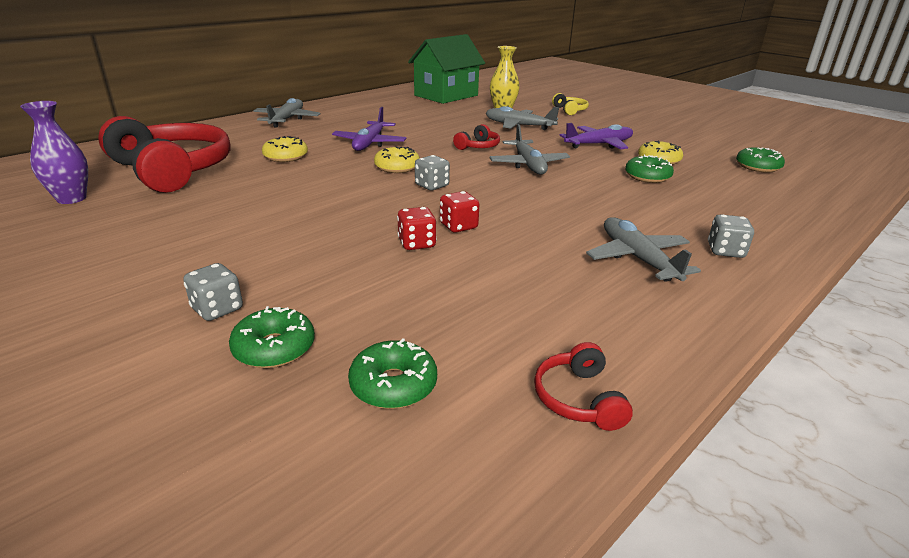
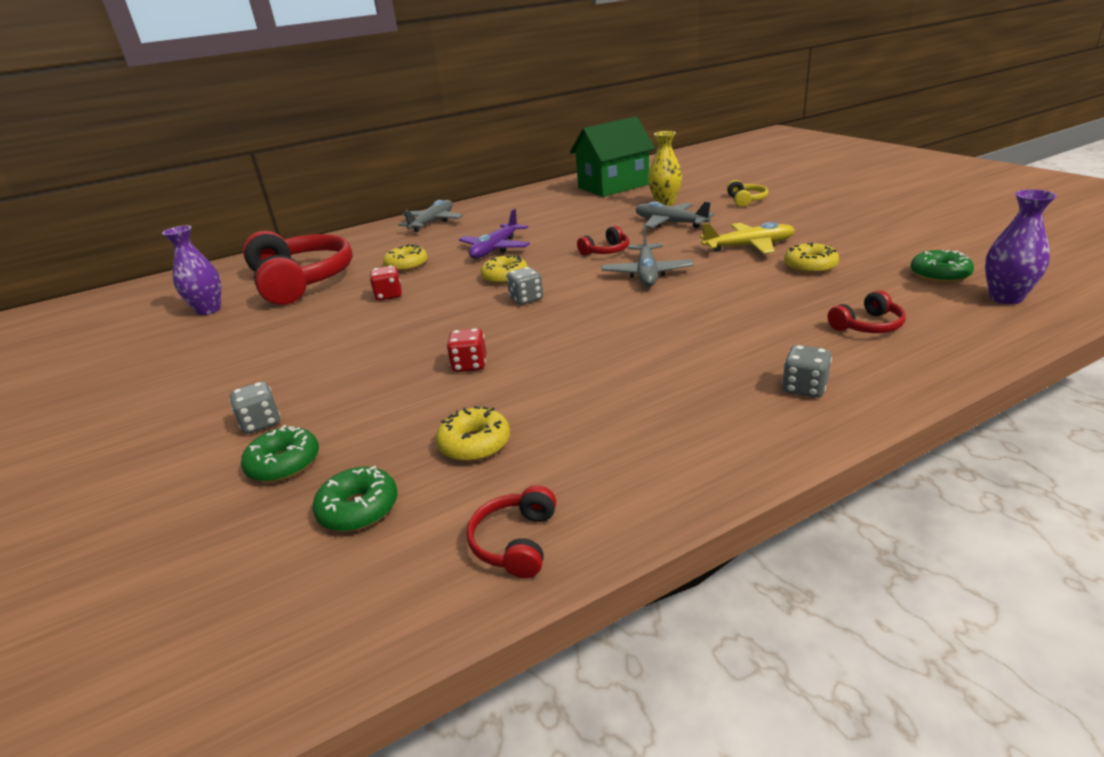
camera: 20 degrees right, 0 degrees up
(458, 226) = (523, 347): red dice -> red dice (389, 296)
(473, 313) = (475, 444): none -> yellow donut
(598, 145) = (748, 246): purple plane -> yellow plane
(638, 259) = (690, 393): grey plane -> none
(647, 176) = (779, 289): green donut -> none
(735, 203) = (867, 325): none -> red headphones
(815, 182) = (1005, 298): none -> purple vase

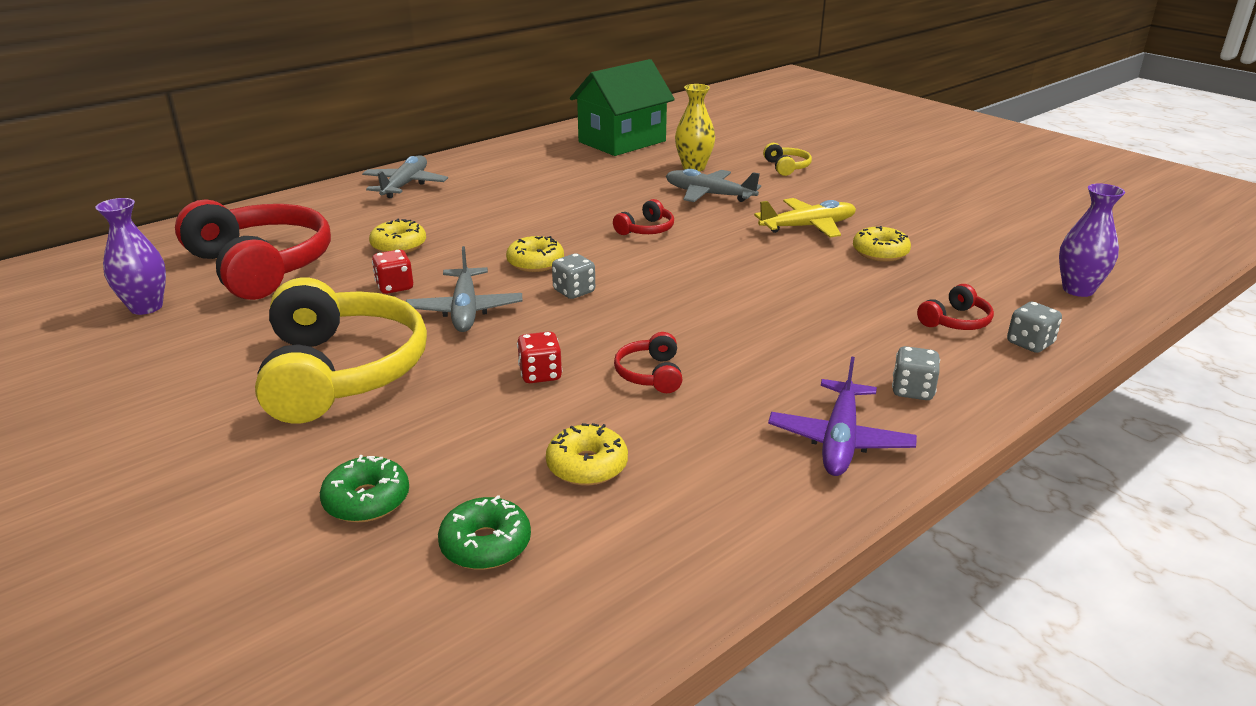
camera: 15 degrees left, 0 degrees up
(261, 423) = (309, 454): grey dice -> grey dice (1029, 343)
(318, 359) = (341, 372): none -> yellow headphones
(495, 249) = (507, 224): purple plane -> purple plane (839, 439)
(515, 542) = (676, 565): red headphones -> red headphones (650, 374)
(647, 273) = (704, 259): grey plane -> grey plane (465, 310)
(939, 275) = (1011, 264): green donut -> none

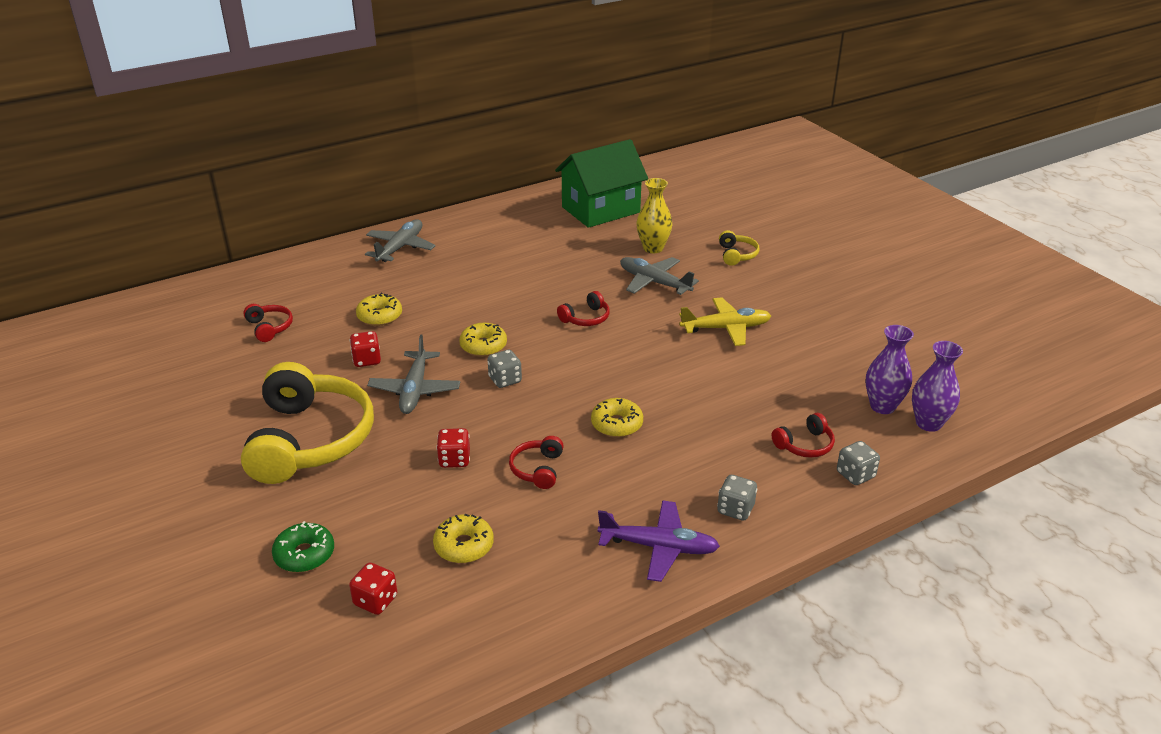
camera: 10 degrees right, 5 degrees up
(146, 307) = (179, 361): purple vase -> purple vase (882, 406)
(261, 266) = (269, 328): red headphones -> red headphones, size x0.42
(485, 544) = (375, 600): green donut -> red dice
(839, 439) = (658, 547): purple plane -> purple plane turned 105 degrees counterclockwise
(880, 252) = (775, 364): yellow donut -> yellow donut (617, 424)

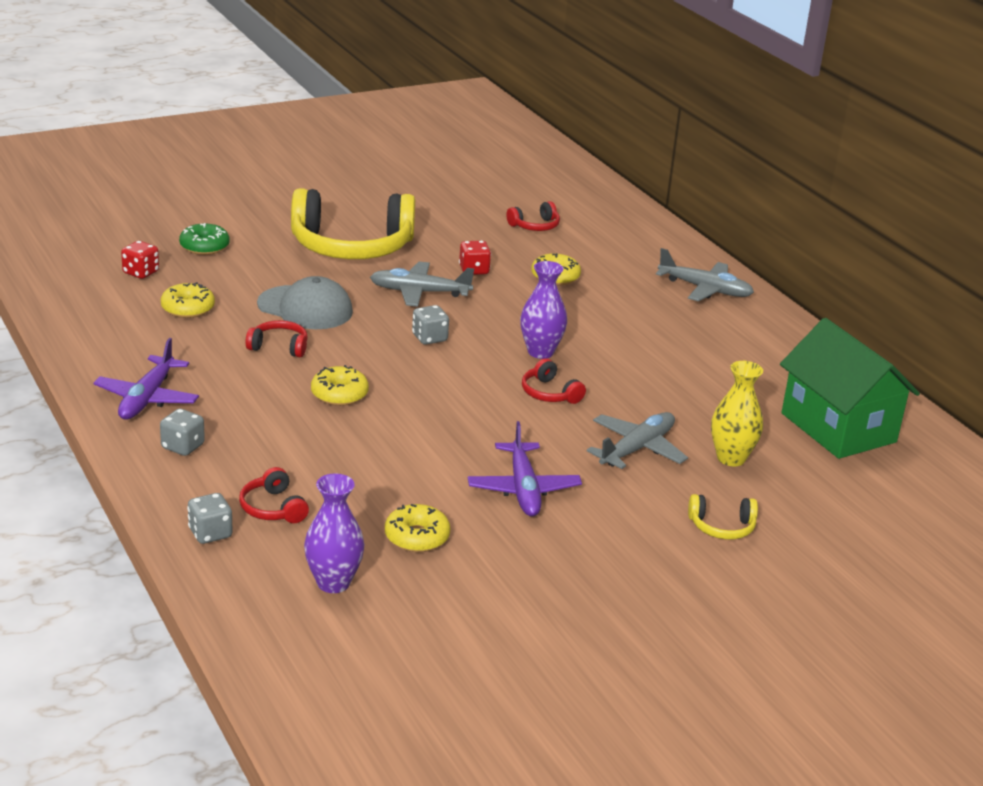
camera: 90 degrees right, 5 degrees down
(454, 460) = (305, 308): red dice -> grey cap
(483, 346) = (494, 329): yellow donut -> yellow donut (417, 537)
(725, 328) = (523, 489): yellow plane -> purple plane
(928, 423) = (290, 613): purple vase -> purple vase (540, 352)

